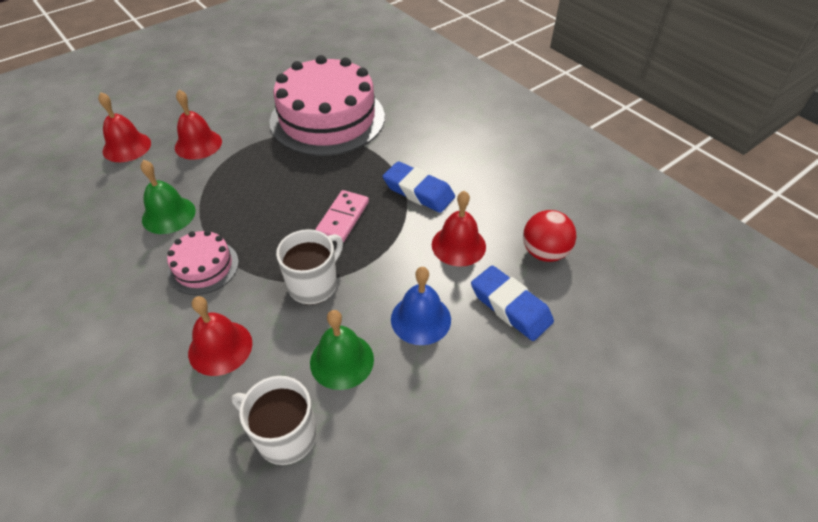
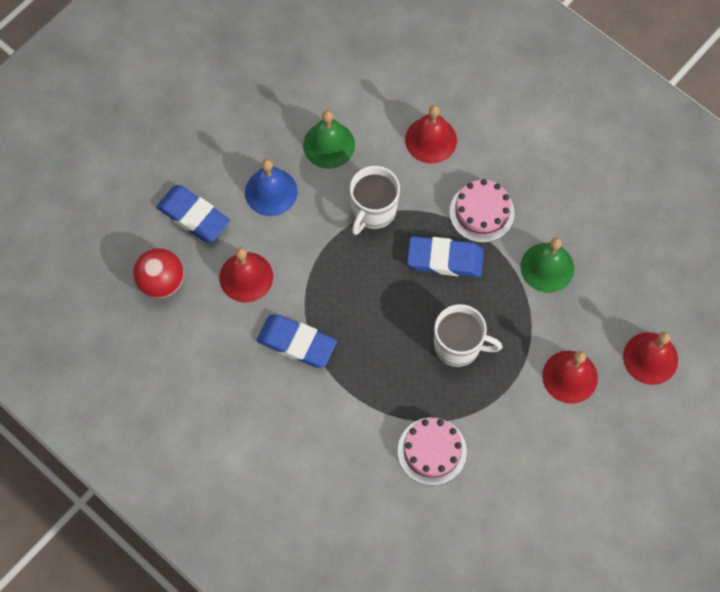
camera: 170 degrees right, 20 degrees up
(260, 233) = (445, 259): none -> blue eraser
(285, 435) = (355, 83): white mug -> white mug (458, 345)
(327, 119) = (432, 451): pink cake -> pink cake, size x0.47
(343, 218) = (368, 292): pink domino -> none

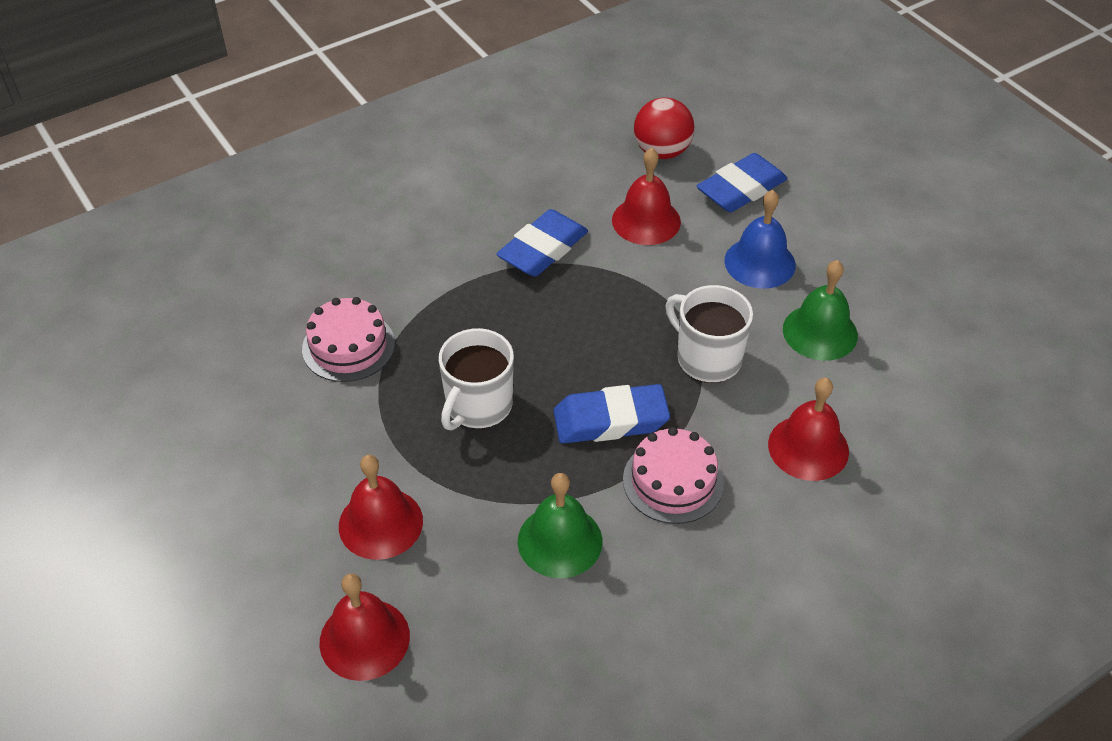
camera: 105 degrees right, 20 degrees down
(445, 259) = (610, 420): blue eraser -> blue eraser turned 60 degrees clockwise

